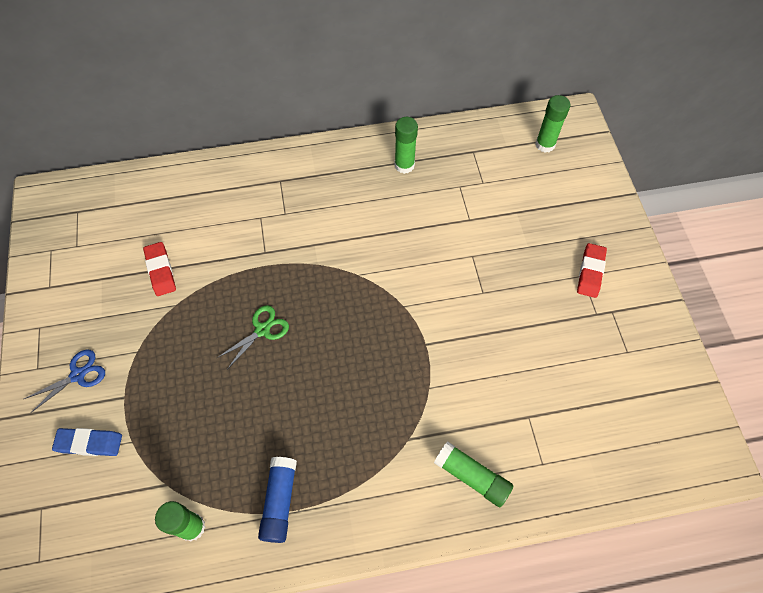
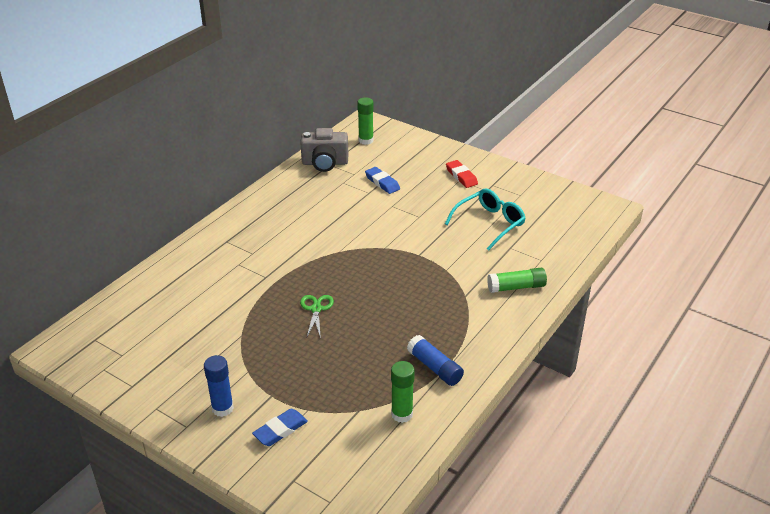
camera: 45 degrees left, 25 degrees down
(78, 375) = (222, 408): blue scissors -> blue glue stick
(160, 271) = (206, 327): red eraser -> none
(404, 165) = (297, 191): green glue stick -> none
(470, 146) = (325, 163): none -> grey camera
(497, 216) = (382, 183): none -> blue eraser
(545, 364) = (489, 223): none -> turquoise glasses

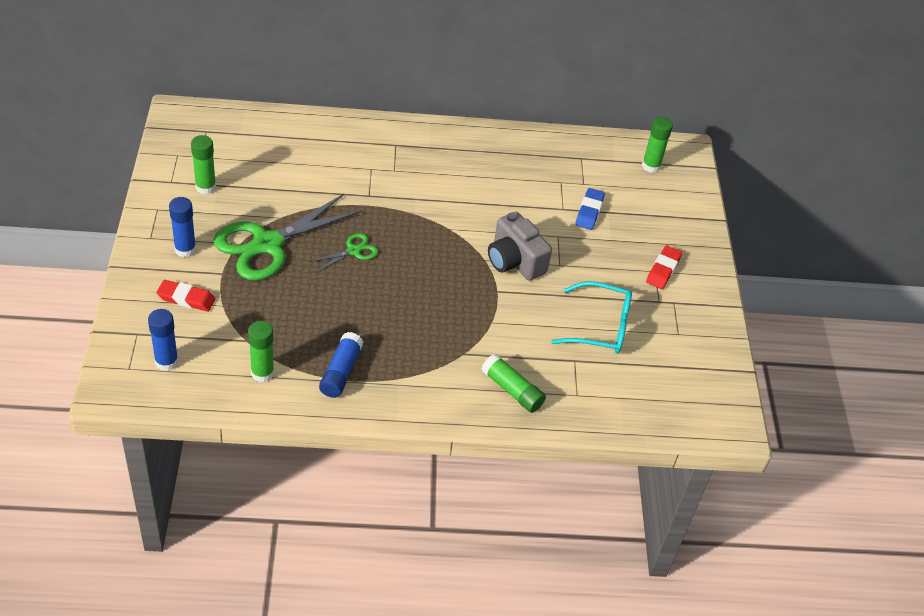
camera: 50 degrees right, 10 degrees up
(162, 366) = (205, 187): none -> green glue stick
(264, 354) = (267, 244): none -> green scissors
(280, 430) = (186, 298): blue eraser -> red eraser
(325, 163) = (580, 154): grey camera -> grey camera (514, 261)
(342, 472) = (166, 362): none -> blue glue stick

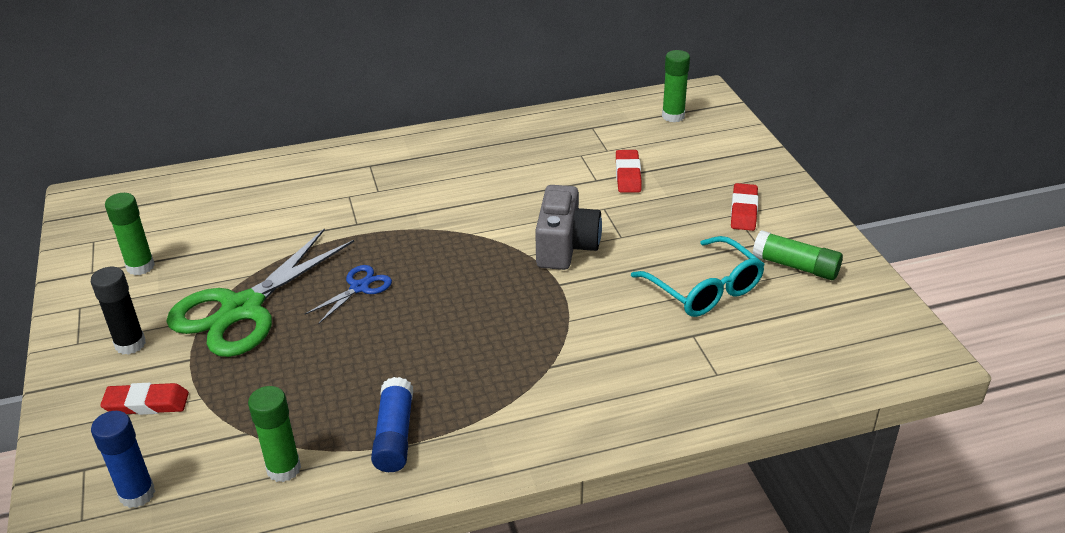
camera: 10 degrees left, 10 degrees down
(185, 249) = (130, 344): blue glue stick -> black glue stick
(354, 251) = (359, 287): green scissors -> blue scissors
(512, 390) = (632, 392): green glue stick -> green glue stick (795, 266)
(514, 261) = (566, 247): grey camera -> grey camera turned 120 degrees counterclockwise
(589, 211) = (628, 175): blue eraser -> red eraser
(600, 327) = (704, 289): turquoise glasses -> turquoise glasses turned 60 degrees clockwise

